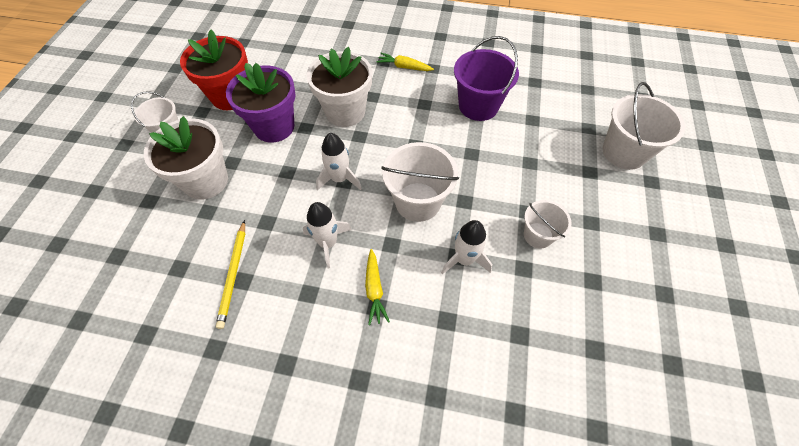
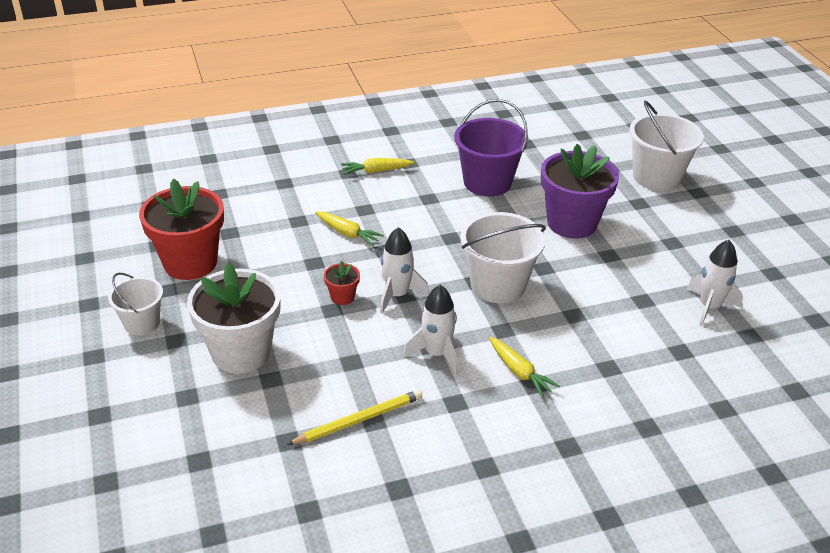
camera: 30 degrees left, 20 degrees down
(233, 274) = (359, 420): yellow pencil -> yellow pencil turned 90 degrees counterclockwise
(274, 127) = (275, 274): purple flower pot -> purple flower pot (572, 223)
(302, 164) = (342, 297): none -> red flower pot
(345, 112) = (347, 233): white flower pot -> yellow carrot
(464, 259) = (584, 314): white rocket -> white rocket (709, 307)
(538, 235) = (634, 270): white bucket -> none

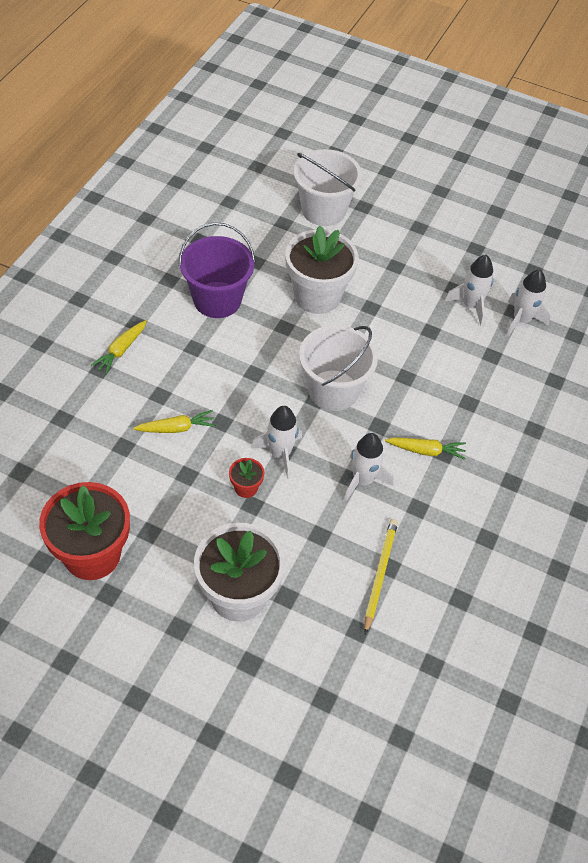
camera: 50 degrees left, 15 degrees up
(142, 323) = (132, 638): white bucket -> none
(572, 223) = (317, 296): purple flower pot -> white flower pot
(749, 346) = (521, 320): none -> white rocket

